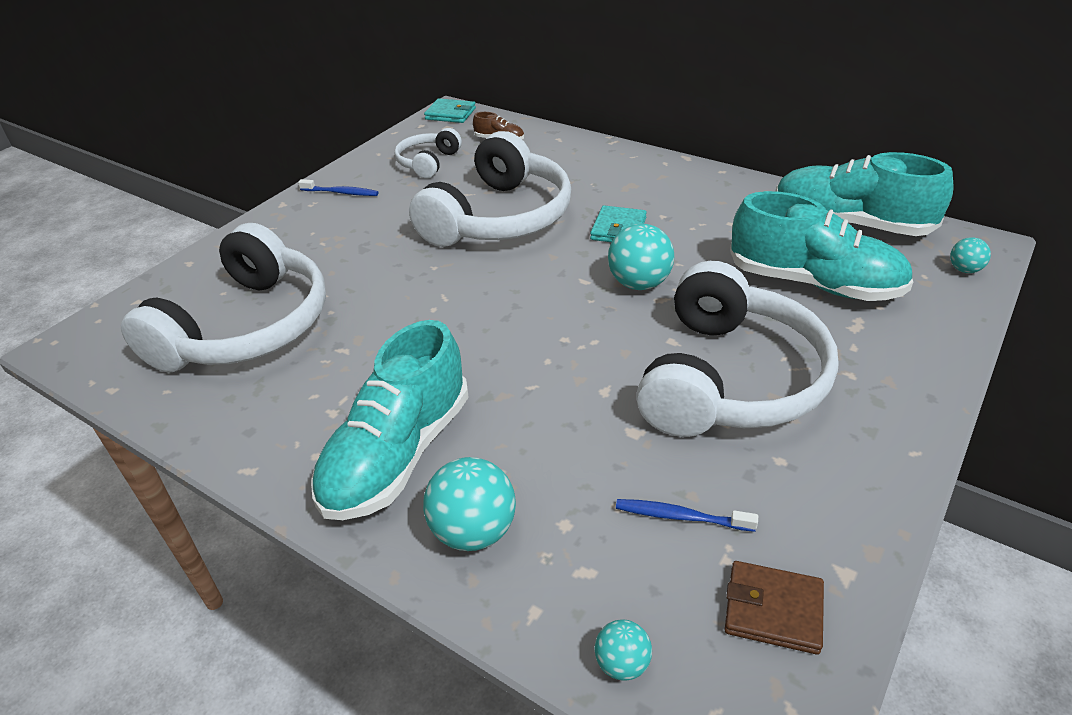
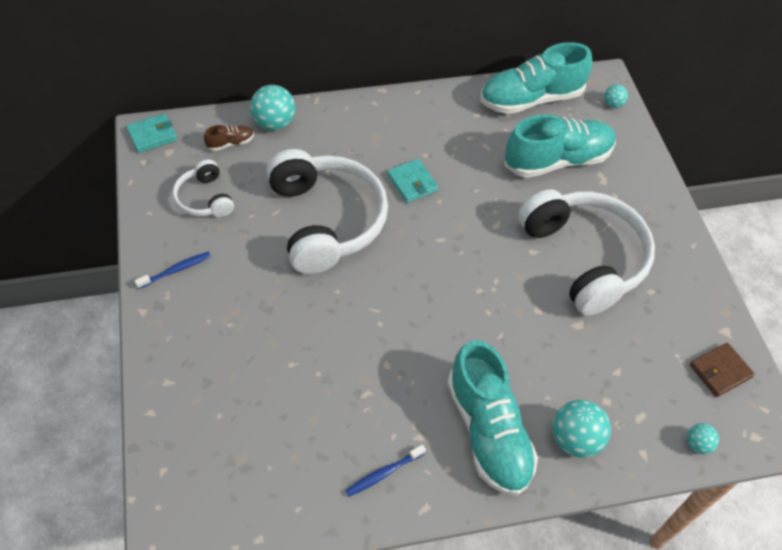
camera: 50 degrees left, 15 degrees up
(247, 327) = (279, 426): white headphones -> none
(639, 283) = (472, 220): turquoise ball -> turquoise ball (274, 123)
(681, 517) = (645, 356): blue toothbrush -> blue toothbrush (384, 473)

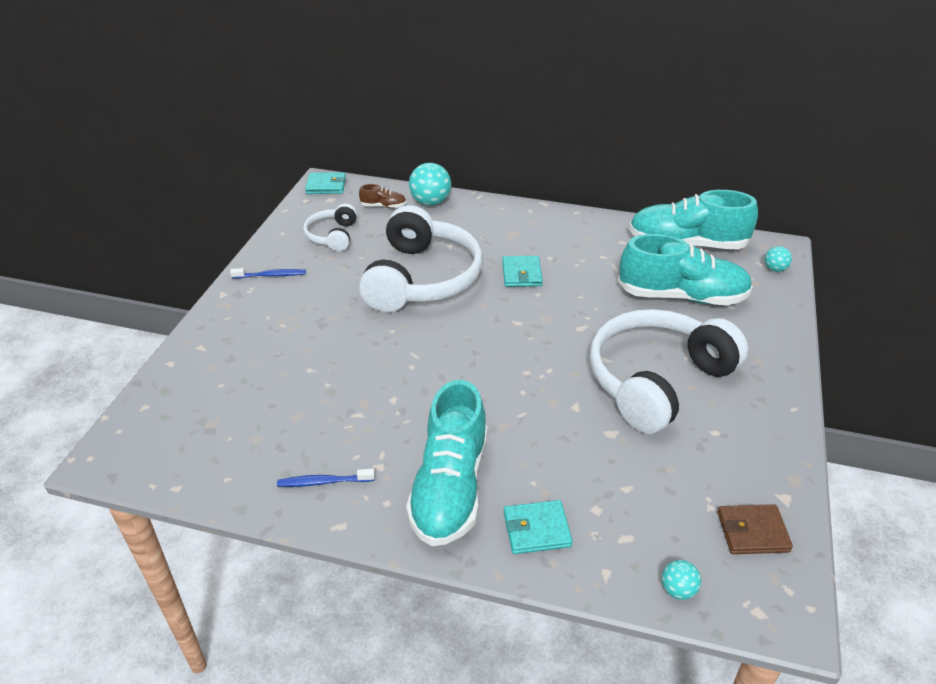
camera: 30 degrees right, 15 degrees down
(575, 439) = (536, 529): turquoise ball -> turquoise wallet
(584, 258) = (657, 381): white headphones -> white headphones turned 135 degrees counterclockwise

